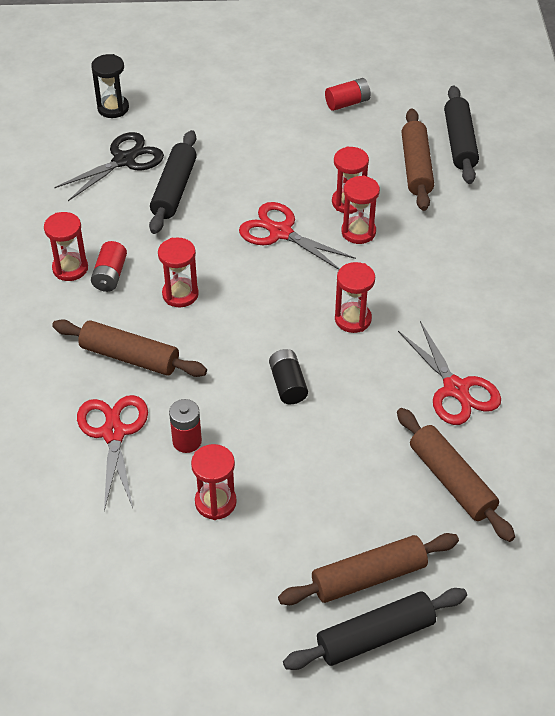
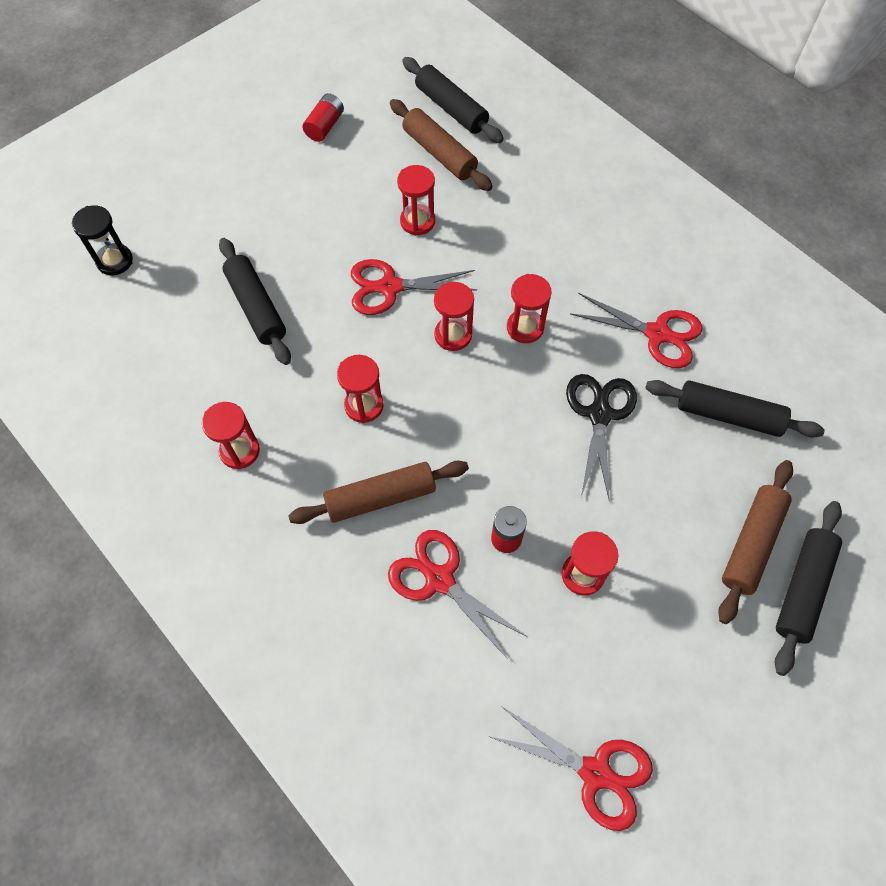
camera: 40 degrees left, 15 degrees up
(86, 626) = (595, 773): none -> red scissors
(110, 275) = (283, 431): red battery -> none
(124, 160) = (180, 307): black scissors -> black scissors (599, 414)
(288, 384) = (533, 424): black battery -> none
(358, 232) = (452, 244): red hourglass -> red hourglass (453, 335)
(451, 481) = (728, 415): brown rolling pin -> black rolling pin

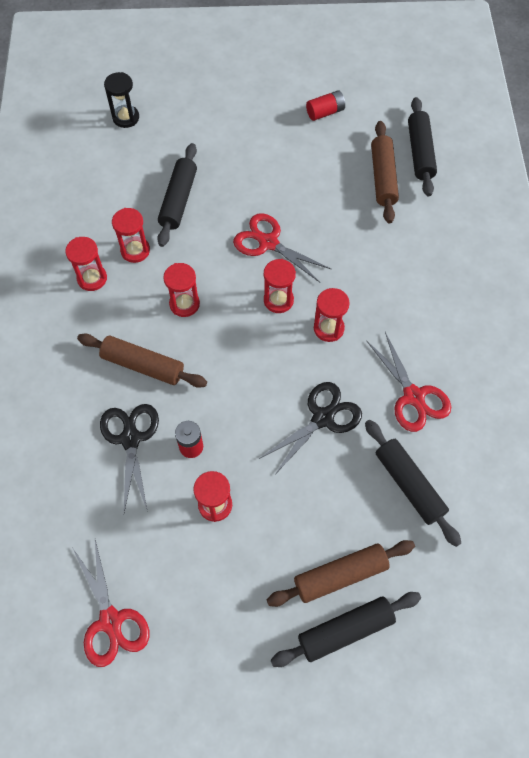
camera: 40 degrees right, 0 degrees up
(417, 221) = (325, 213): red hourglass -> red hourglass (135, 250)
(439, 579) = (131, 438): red scissors -> black scissors

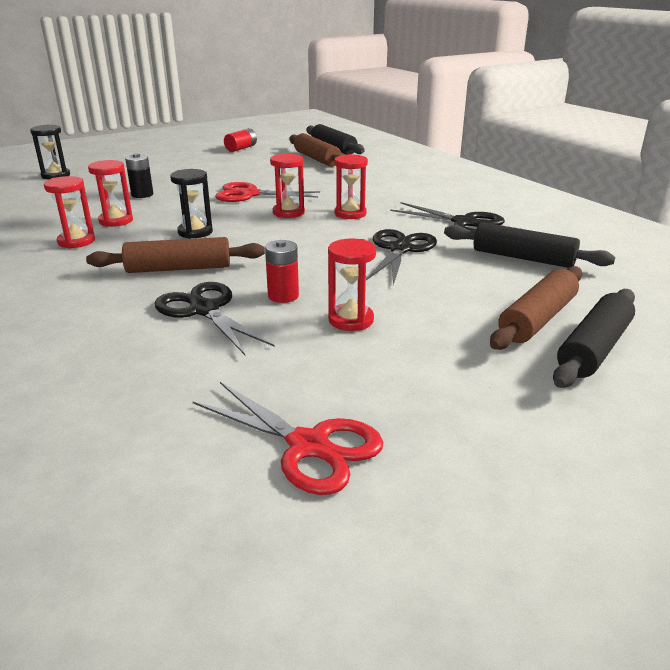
camera: 30 degrees left, 35 degrees down
(178, 200) = (142, 194): black rolling pin -> black battery
(184, 304) = (195, 232): red hourglass -> black hourglass
(413, 397) = (464, 223): red scissors -> black scissors

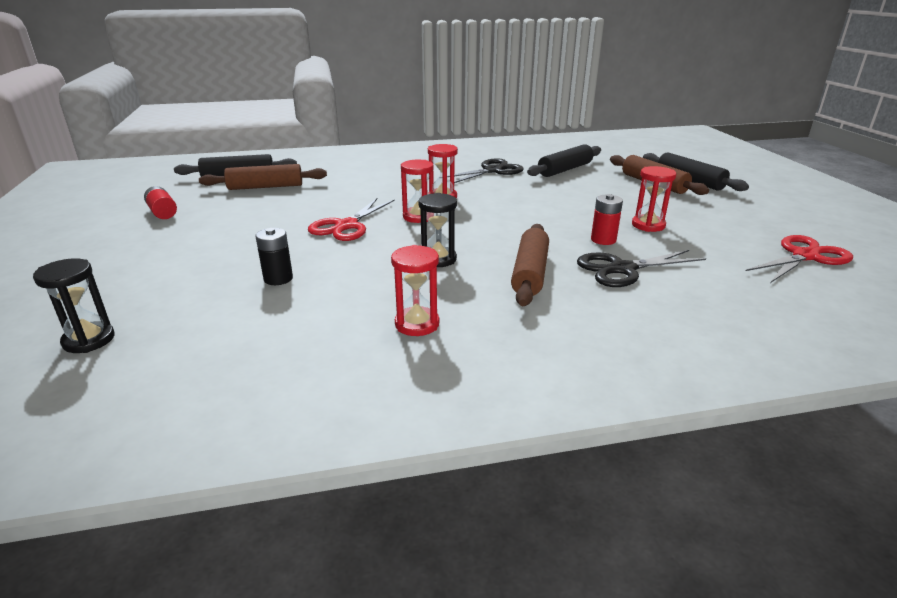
camera: 70 degrees left, 0 degrees up
(116, 221) = (364, 298): red hourglass -> none
(400, 249) = (532, 194): black scissors -> none

